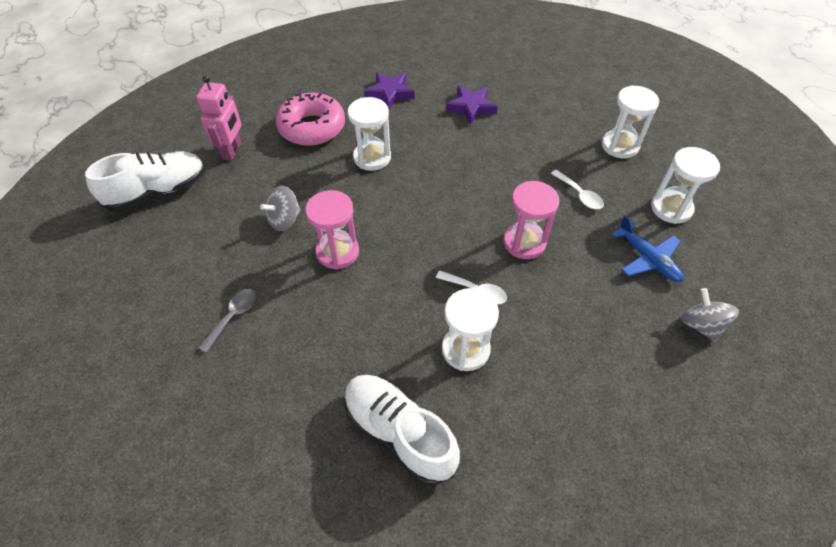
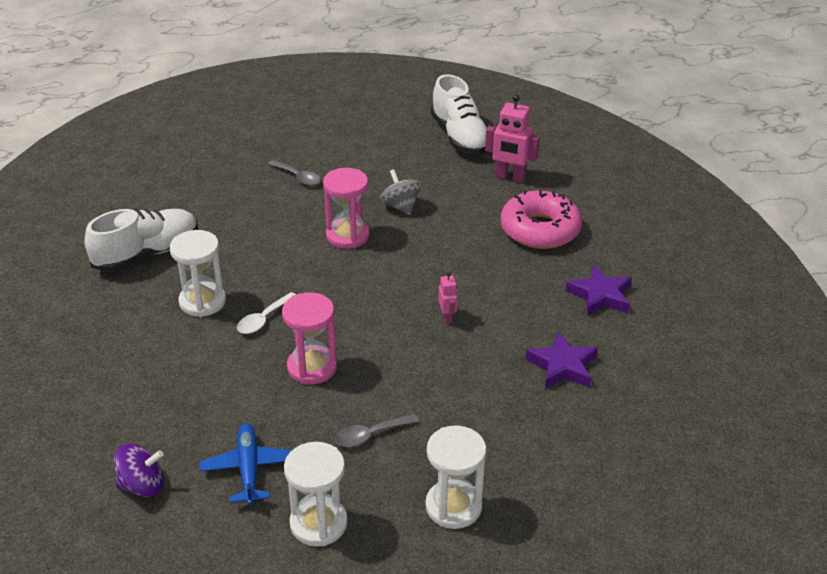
camera: 100 degrees right, 15 degrees down
(372, 157) = (479, 269): white hourglass -> none
(437, 169) = (447, 317): none -> pink robot
(579, 195) = (370, 435): white spoon -> grey spoon
(647, 259) = (249, 469): blue plane -> blue plane turned 105 degrees clockwise
(700, 325) = (142, 485): grey spinning top -> purple spinning top

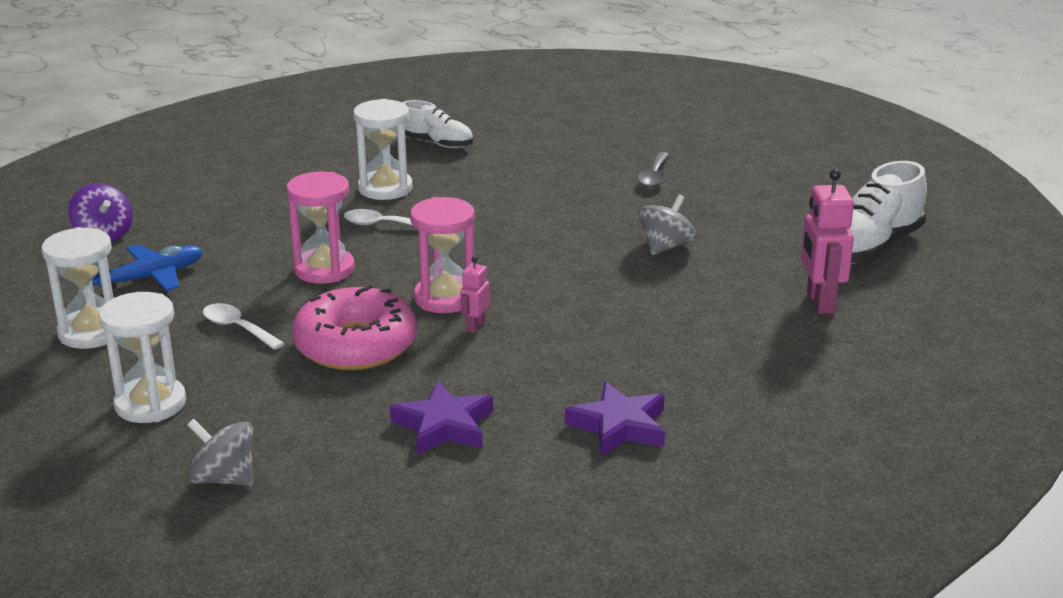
camera: 65 degrees right, 10 degrees down
(147, 254) = (437, 143): white shoe -> white shoe, size x0.61
(347, 236) = (572, 231): pink hourglass -> pink hourglass (445, 298)
(370, 435) = (237, 328): grey spoon -> white spoon
(447, 317) = (475, 326): pink robot -> pink robot turned 150 degrees clockwise
(540, 230) = (722, 350): pink donut -> pink donut (355, 345)
(573, 486) = (224, 478): none -> grey spinning top

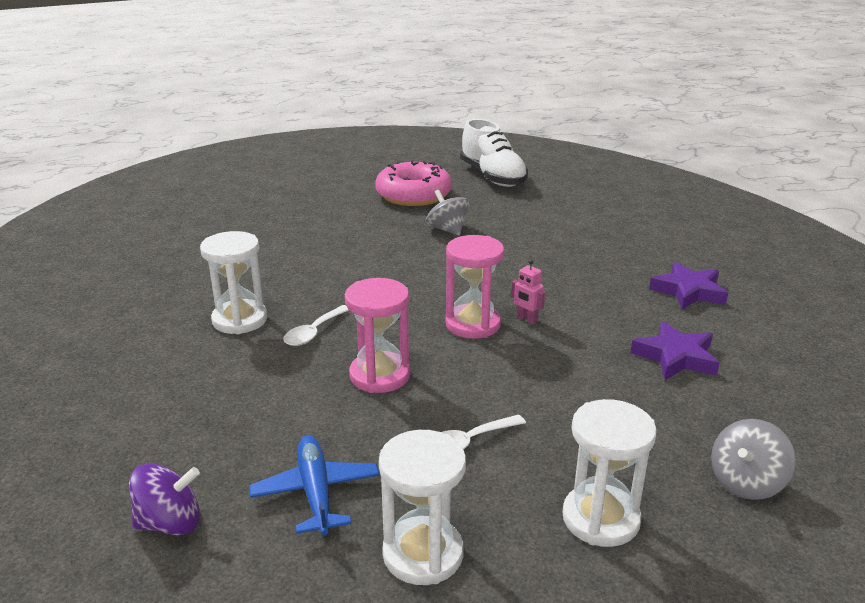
camera: 70 degrees left, 0 degrees up
(355, 345) = (532, 379): pink donut -> pink donut (413, 195)
(437, 143) = (173, 281): white shoe -> none
(654, 176) = (334, 212): grey spoon -> none
(819, 302) = (553, 203): pink robot -> none

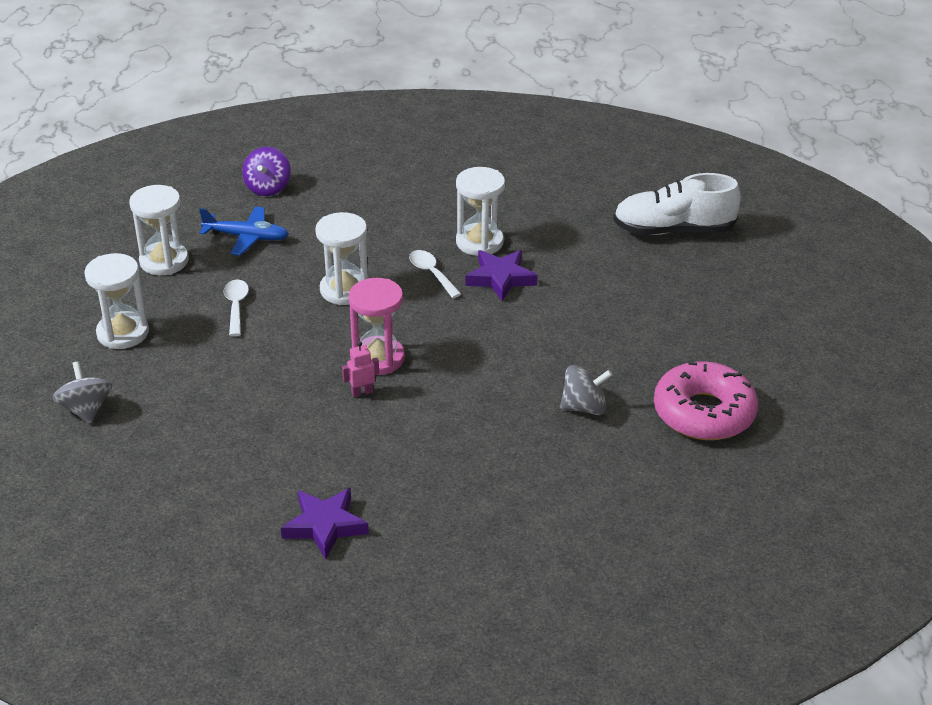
camera: 115 degrees right, 10 degrees up
(380, 375) = (344, 290): pink hourglass -> white hourglass
(493, 177) = (733, 505): white shoe -> white shoe (673, 230)
(675, 357) = (235, 454): purple star -> purple star (500, 278)

